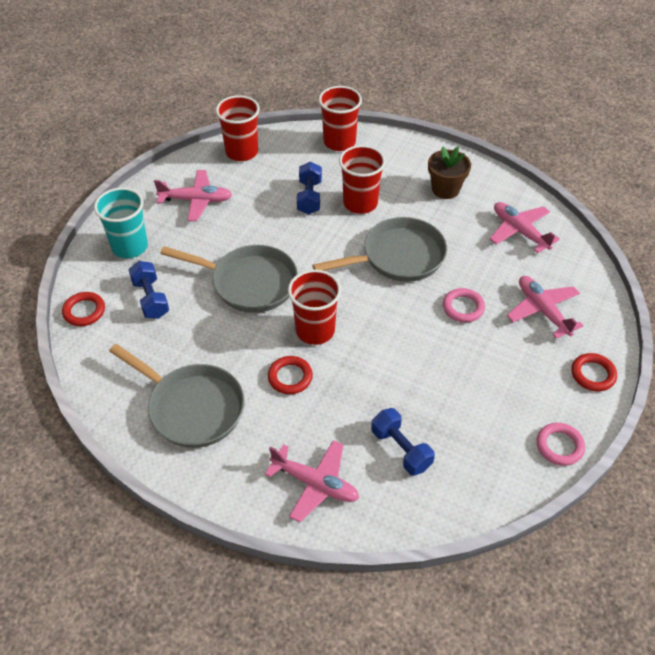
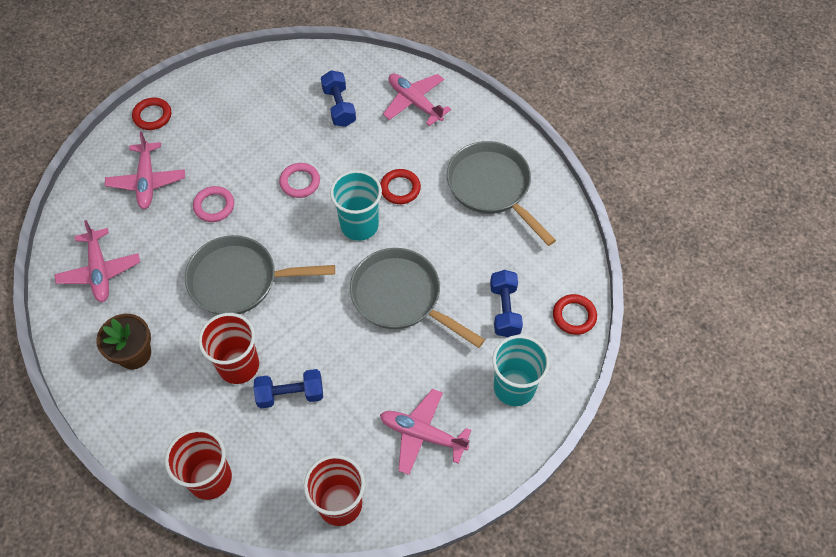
camera: 160 degrees left, 10 degrees up
(309, 197) = (290, 394): blue dumbbell -> blue dumbbell turned 60 degrees clockwise
(315, 330) = (359, 225): red cup -> turquoise cup
(559, 446) = (221, 75): pink ring -> pink ring (300, 182)

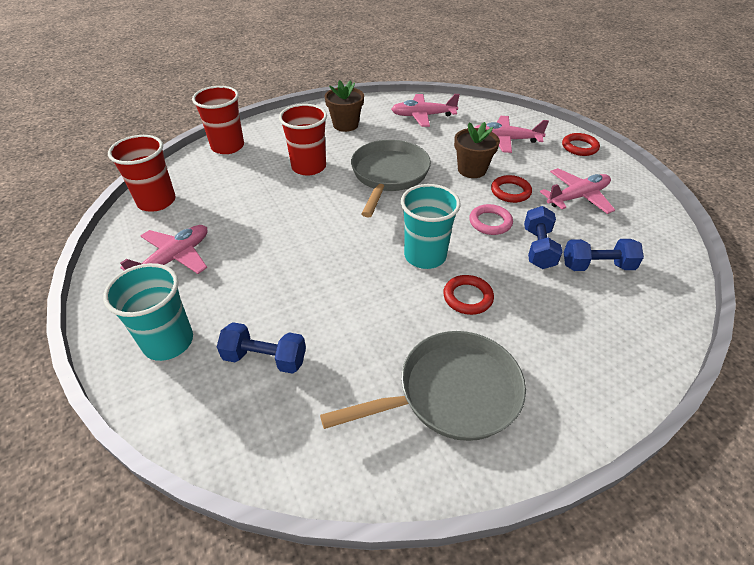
camera: 105 degrees right, 15 degrees down
(214, 206) = (472, 170): pink ring -> brown flower pot
(290, 394) = (267, 189): blue dumbbell -> blue dumbbell (538, 248)
(401, 297) = (325, 271): grey pan -> none
(414, 102) = (609, 339): pink plane -> pink plane (577, 197)
(574, 316) = (216, 435): red ring -> red ring (510, 192)

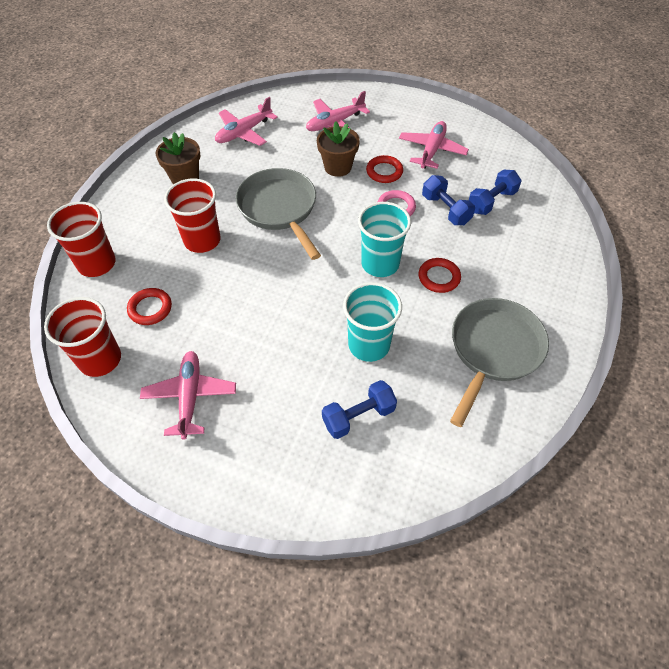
camera: 40 degrees left, 10 degrees up
(168, 342) = (274, 459): turquoise cup -> turquoise cup (369, 345)
(579, 147) = (394, 102): red ring -> red ring (150, 308)

